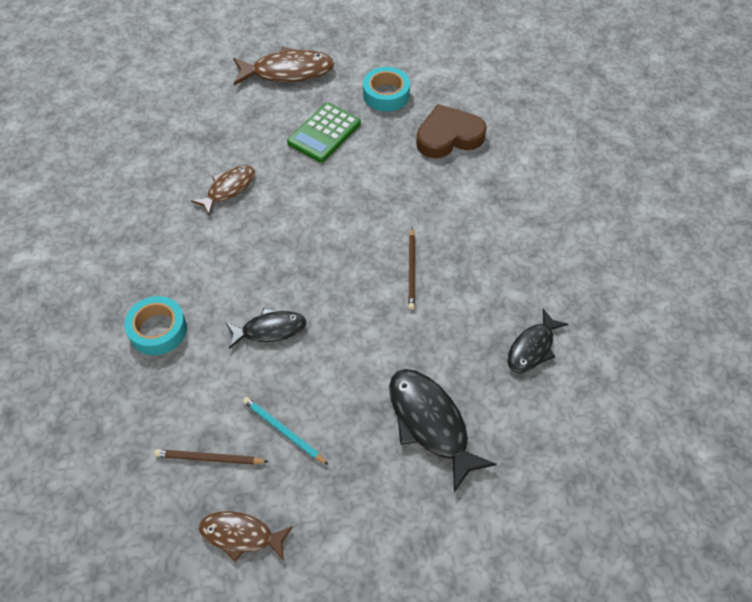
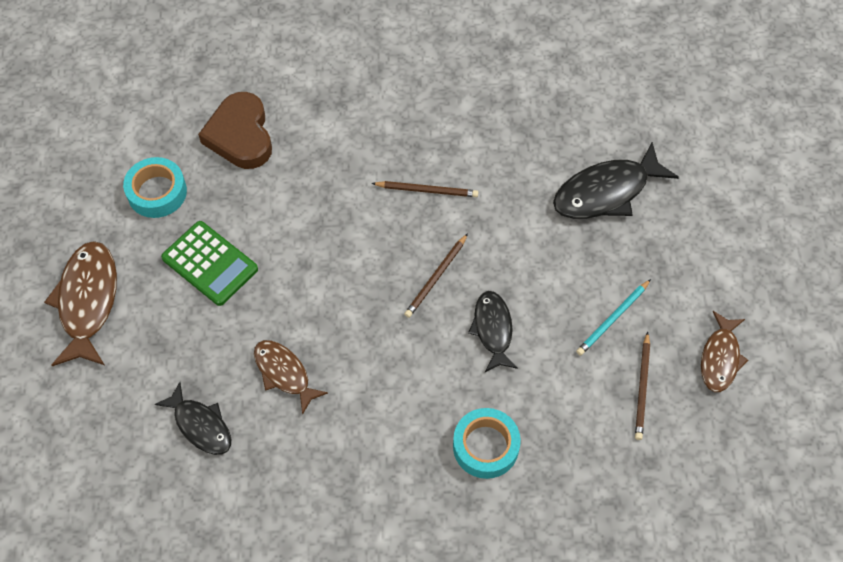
camera: 85 degrees left, 5 degrees up
(321, 283) = (436, 277): none -> brown pencil
(532, 348) = (528, 100): black fish -> black fish (200, 425)

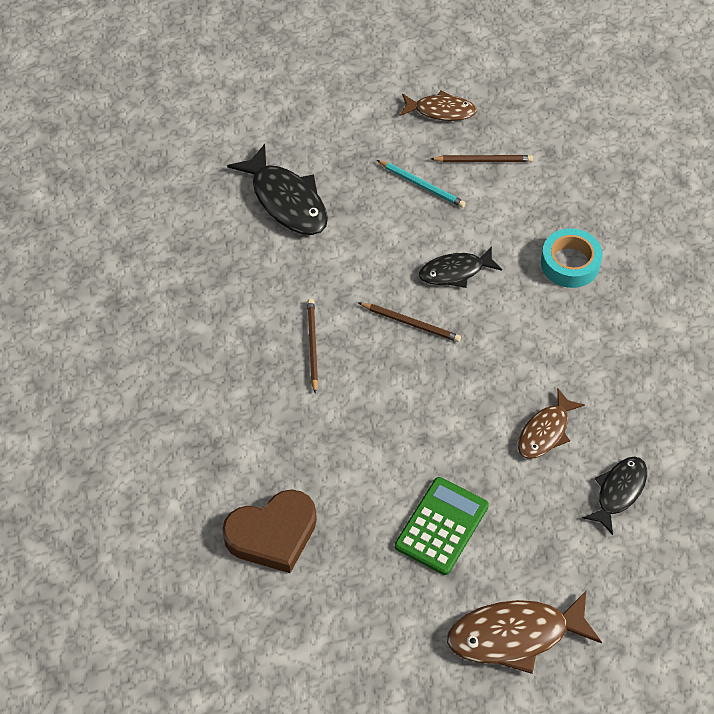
camera: 100 degrees left, 5 degrees down
(157, 192) = (364, 602): turquoise tape -> none

